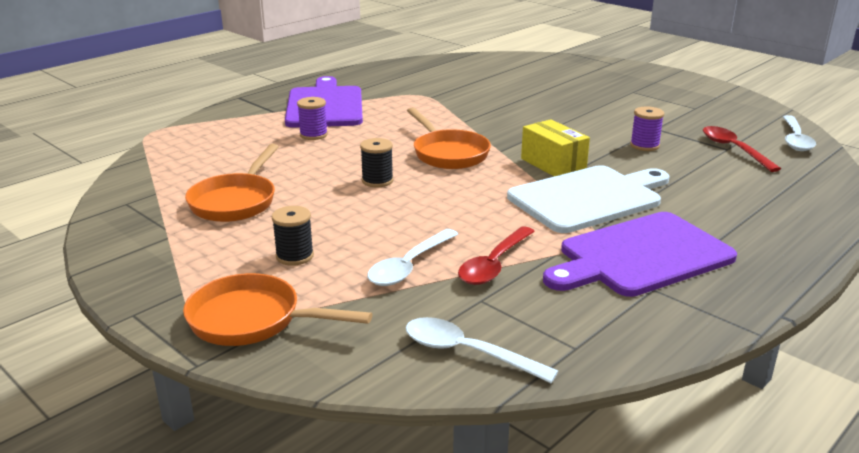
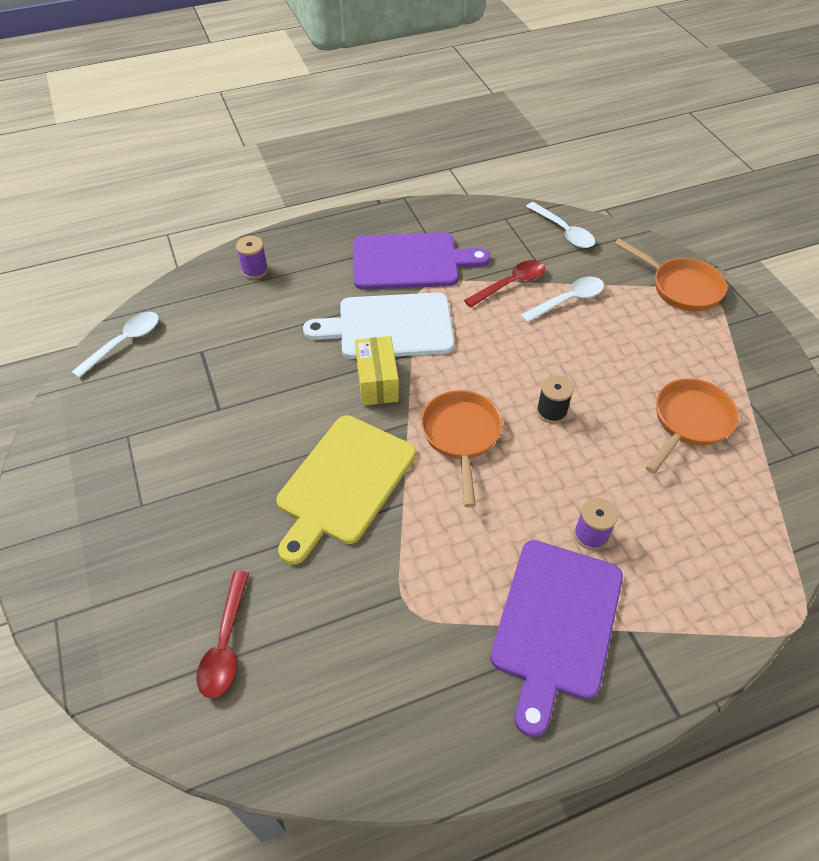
camera: 155 degrees left, 25 degrees up
(294, 256) = (646, 335): black spool -> none
(515, 120) = (344, 483): none -> yellow cutting board
(644, 145) = (266, 382): purple spool -> purple spool (255, 270)
(733, 149) = (197, 348): red spoon -> red spoon (226, 643)

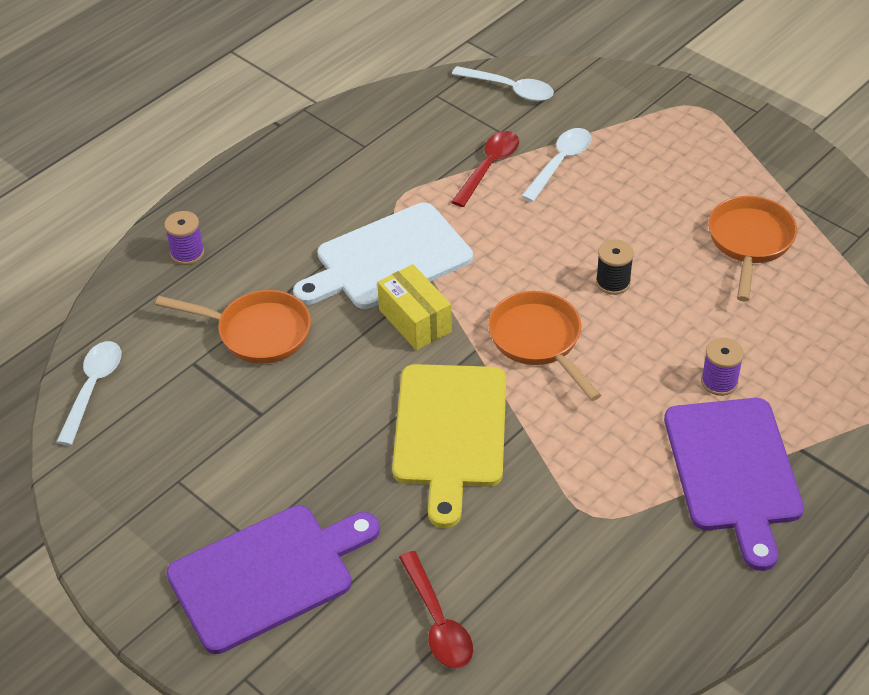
camera: 25 degrees left, 5 degrees down
(410, 261) = (362, 180): purple cutting board -> purple cutting board (267, 575)
(681, 287) = (666, 109): orange pan -> orange pan (257, 332)

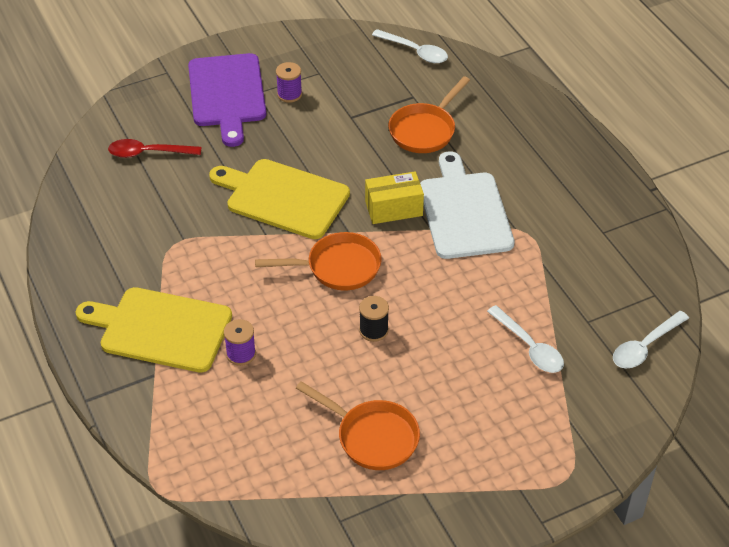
camera: 110 degrees right, 0 degrees up
(187, 253) = (521, 113): purple spool -> purple spool (289, 94)
(489, 167) = (544, 299): red spoon -> none
(734, 471) = (160, 329): purple cutting board -> yellow cutting board

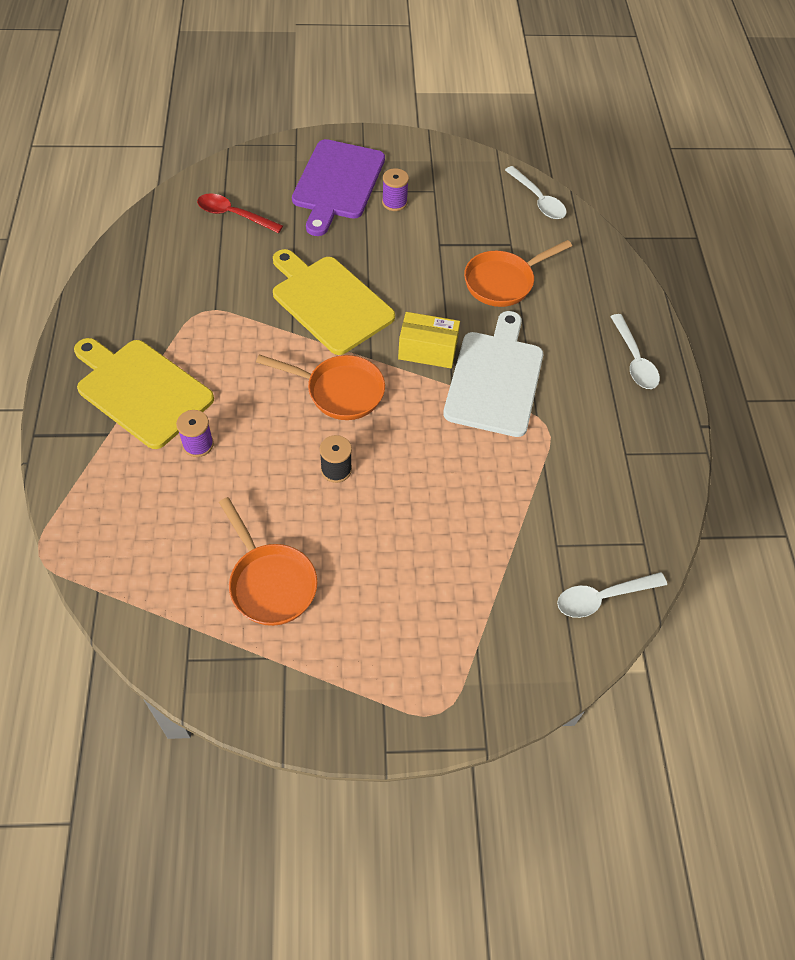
camera: 20 degrees right, 10 degrees up
(529, 347) = (480, 549): white spoon -> white spoon (634, 360)

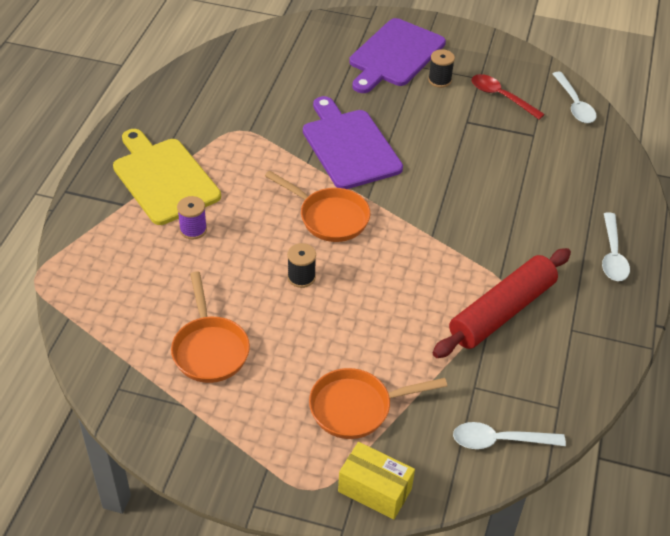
camera: 20 degrees right, 10 degrees down
(234, 215) = (294, 62): red spoon -> red spoon (501, 97)
(329, 302) = (349, 146): yellow cutting board -> purple cutting board
(394, 202) = (439, 80): purple spool -> black spool
(427, 351) = (420, 203): yellow box -> yellow box (375, 490)
(495, 379) = (473, 240): white cutting board -> none
(503, 282) = (513, 164): orange pan -> orange pan (356, 408)
(552, 452) = (501, 311): none -> red rolling pin

